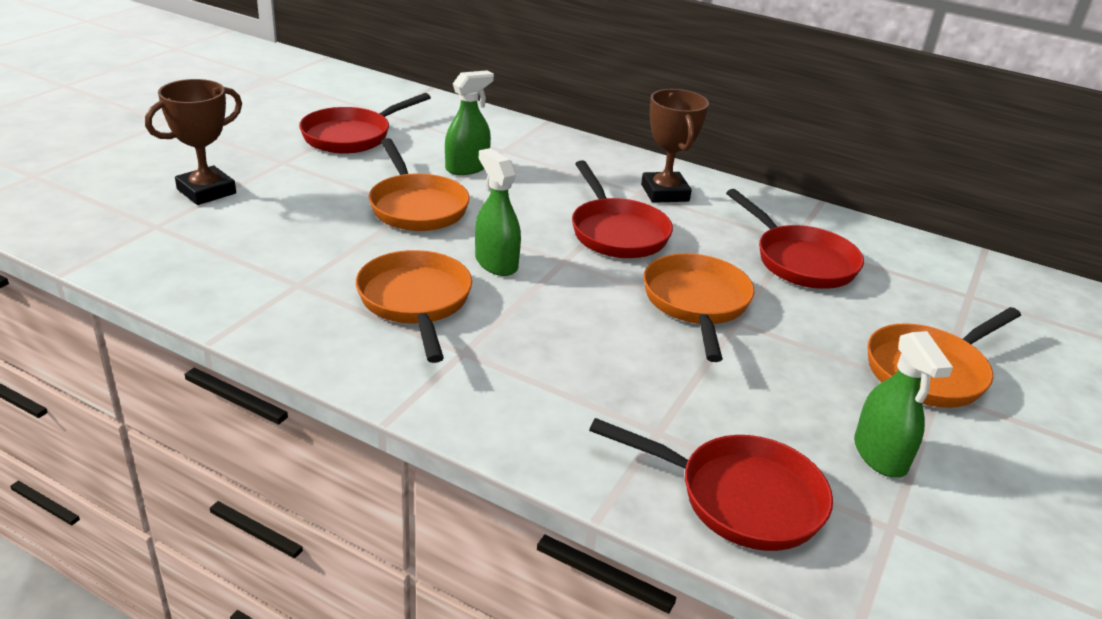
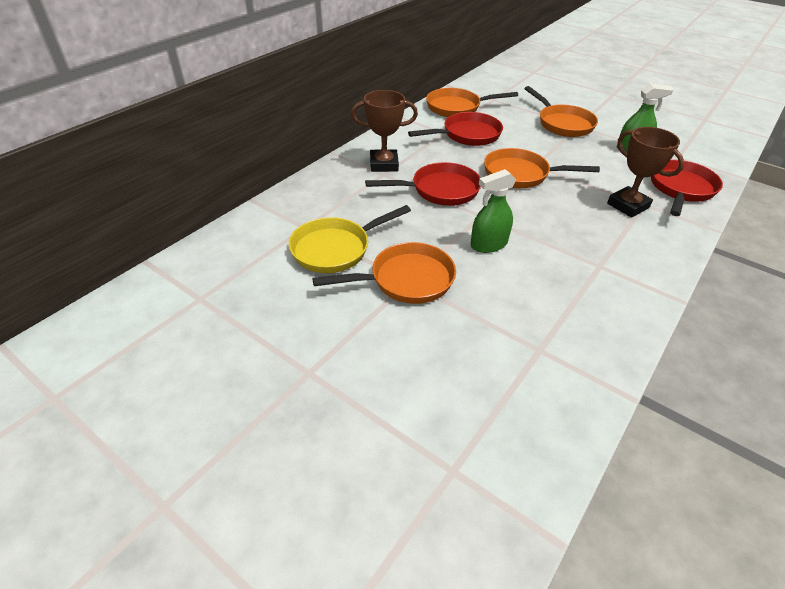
camera: 80 degrees left, 10 degrees up
(206, 191) = (374, 434): brown trophy -> brown trophy (628, 205)
(351, 136) = (254, 321): red pan -> none
(416, 302) = (548, 285): orange pan -> orange pan (457, 107)
(467, 167) = (335, 249): green spray bottle -> yellow pan

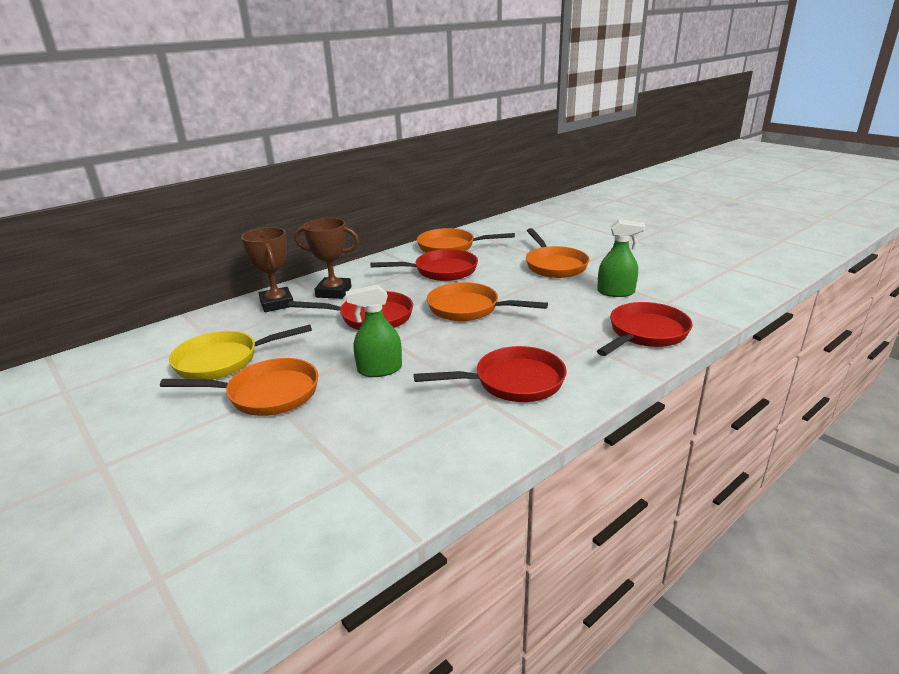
camera: 15 degrees right, 15 degrees down
(609, 246) = (513, 382): none -> red pan
(628, 205) = (567, 345): brown trophy -> brown trophy (277, 303)

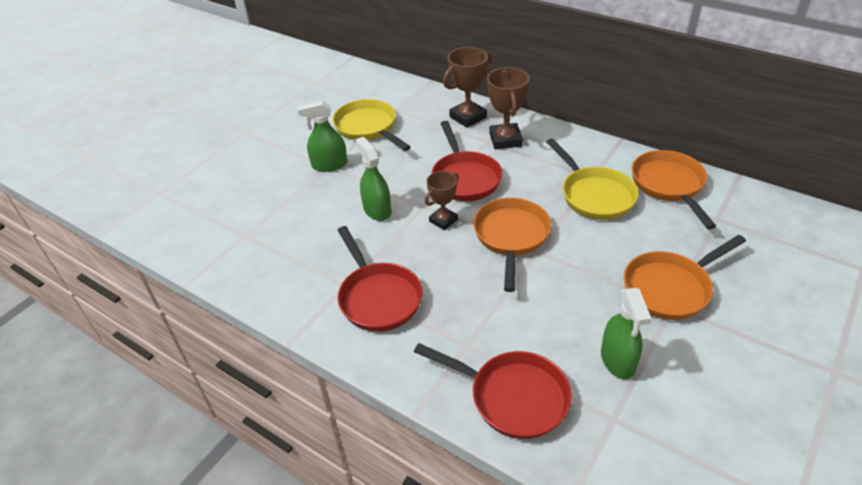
camera: 75 degrees right, 15 degrees up
(267, 394) = (329, 165): orange pan -> green spray bottle
(424, 335) = (443, 220): none -> brown trophy
(441, 271) = (594, 195): red pan -> yellow pan

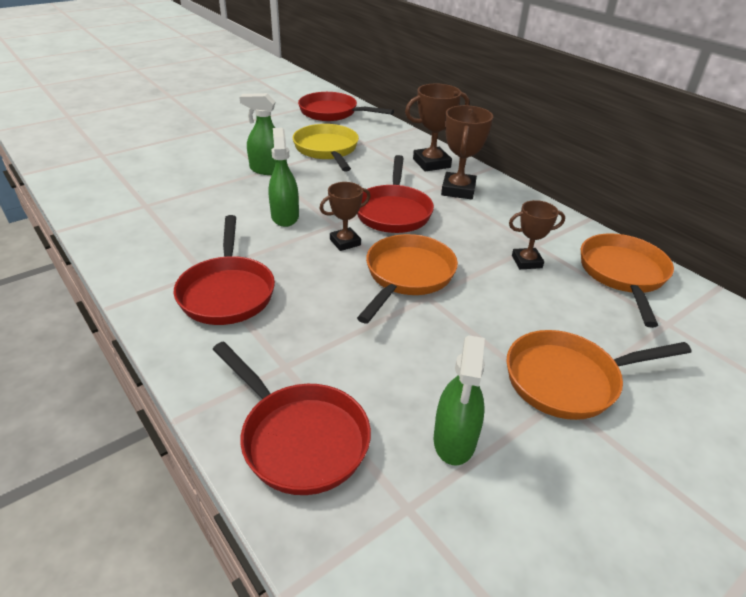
camera: 15 degrees right, 5 degrees down
(346, 83) = (332, 113): none -> red pan
(594, 195) = (526, 262): yellow pan -> brown trophy

